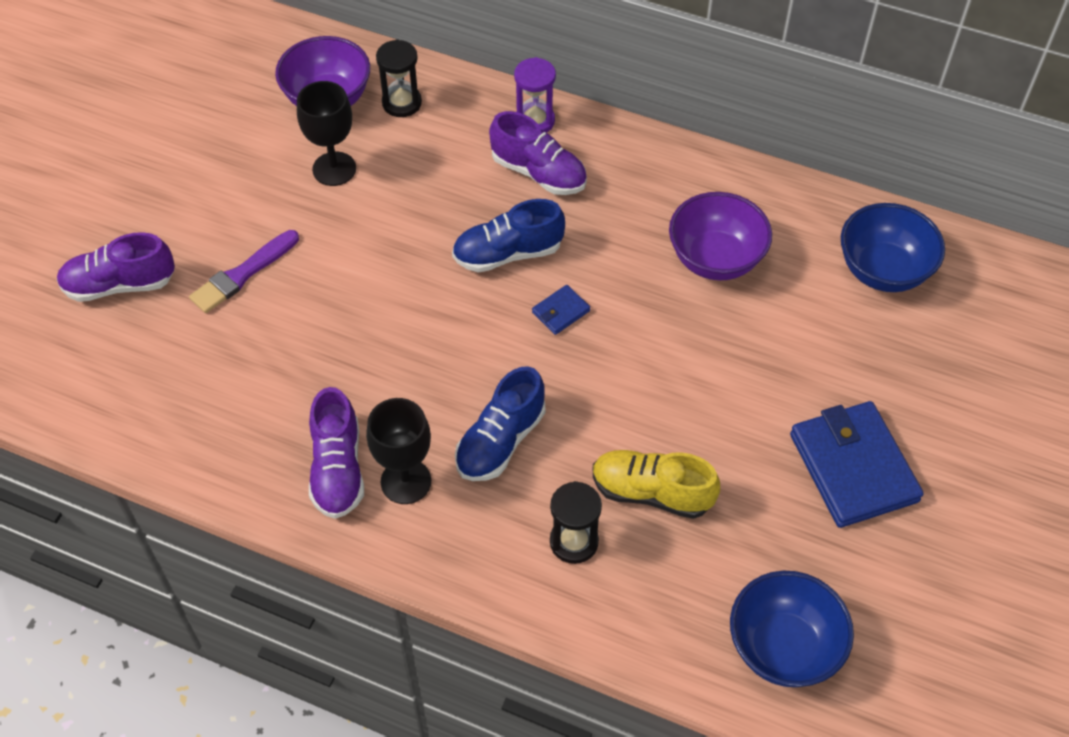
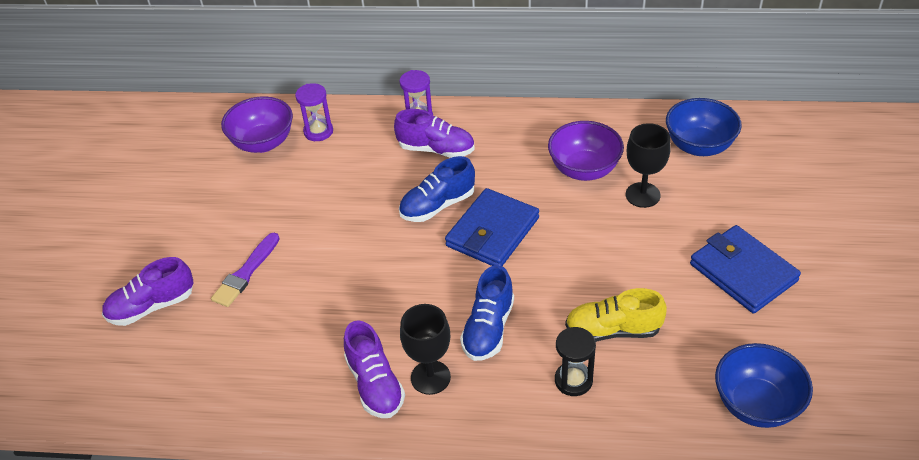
camera: 15 degrees left, 10 degrees down
(334, 169) = (286, 186): black goblet -> black goblet (642, 195)
(402, 103) = (318, 131): black hourglass -> purple hourglass
(560, 312) = (492, 232): blue wallet -> blue wallet, size x2.28

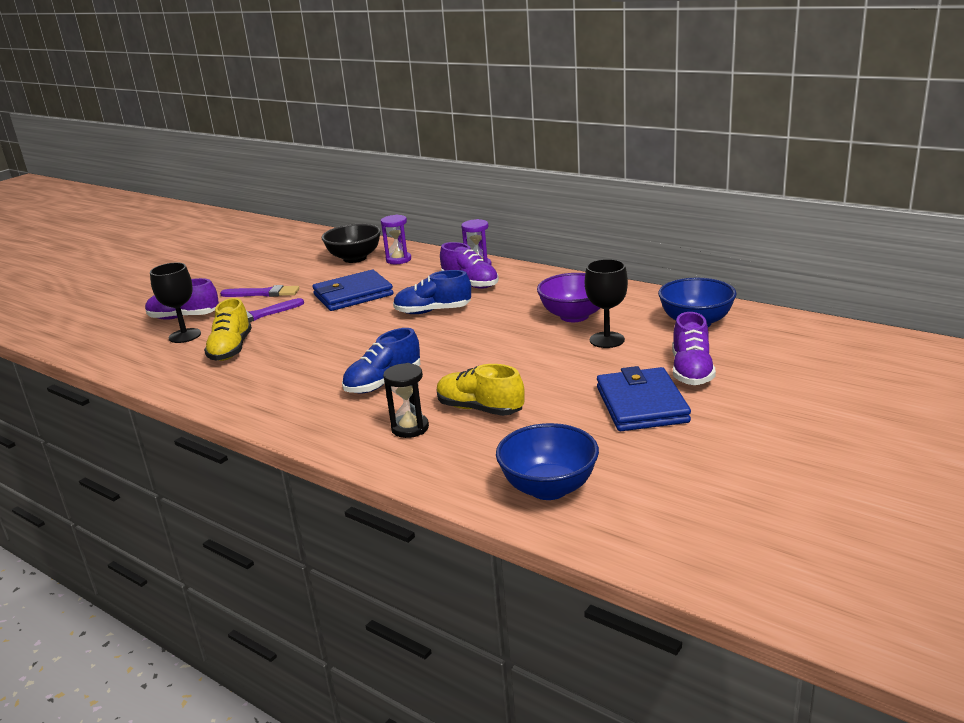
camera: 30 degrees right, 20 degrees down
(210, 235) = (263, 293): none -> purple brush
(263, 143) = (355, 258): purple bowl -> black bowl
(270, 339) = (231, 349): none -> yellow shoe
(375, 384) = (265, 389): purple shoe -> purple shoe (691, 371)
(430, 377) = (307, 396): black goblet -> black goblet (185, 336)
(492, 232) = (455, 333): blue wallet -> blue wallet (353, 295)

